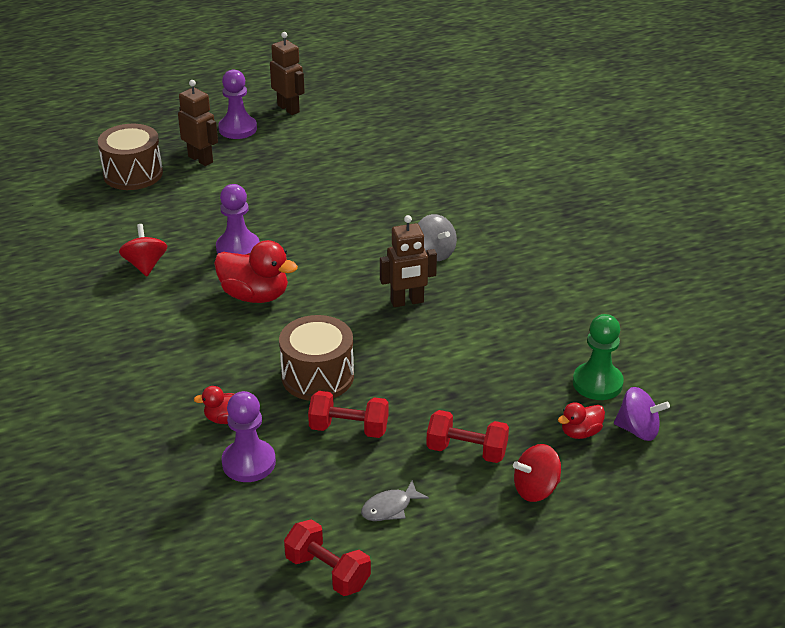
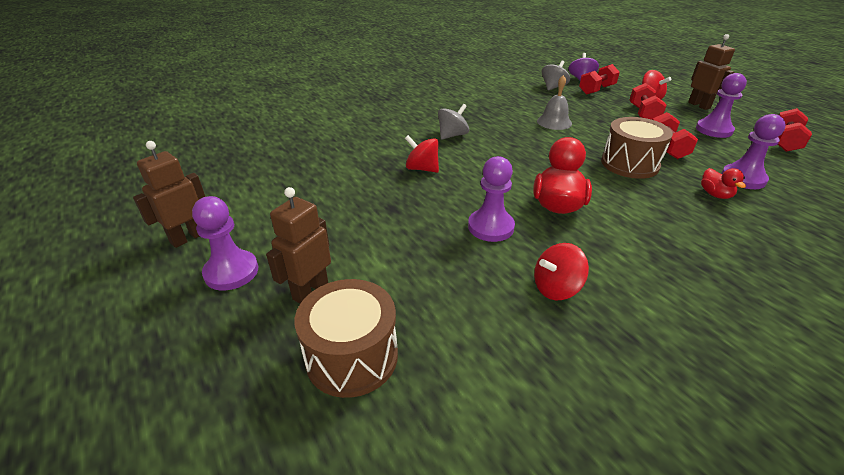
camera: 100 degrees left, 0 degrees up
(358, 222) = (422, 169): none -> red spinning top
(390, 508) = (714, 130): grey fish -> purple pawn
(407, 302) = (518, 140): brown robot -> brown robot (699, 105)
(456, 346) = (554, 122): none -> grey bell
(580, 432) = (596, 90): red duck -> red dumbbell
(597, 383) = (553, 87): green pawn -> grey spinning top

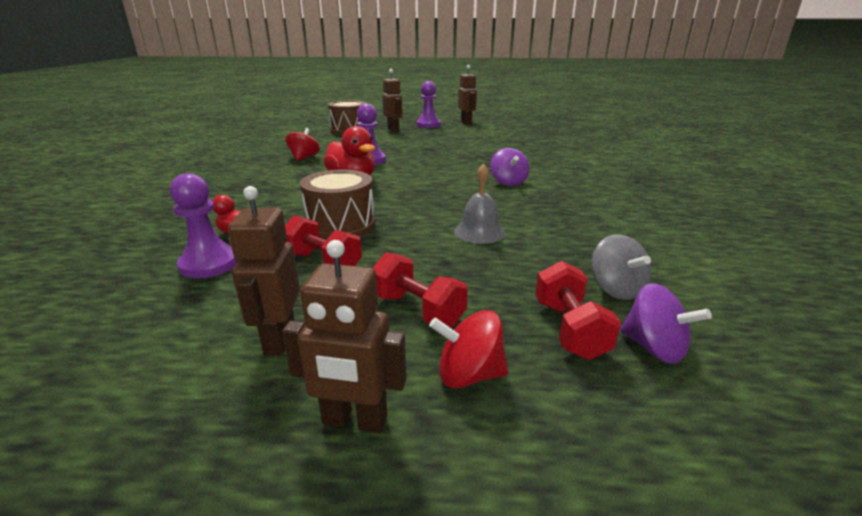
camera: 125 degrees right, 10 degrees down
(422, 169) = (464, 162): red spinning top -> none
(452, 135) = (508, 182): grey spinning top -> purple spinning top
(714, 130) = (279, 339): purple pawn -> brown robot
(784, 142) = (128, 385): red dumbbell -> none

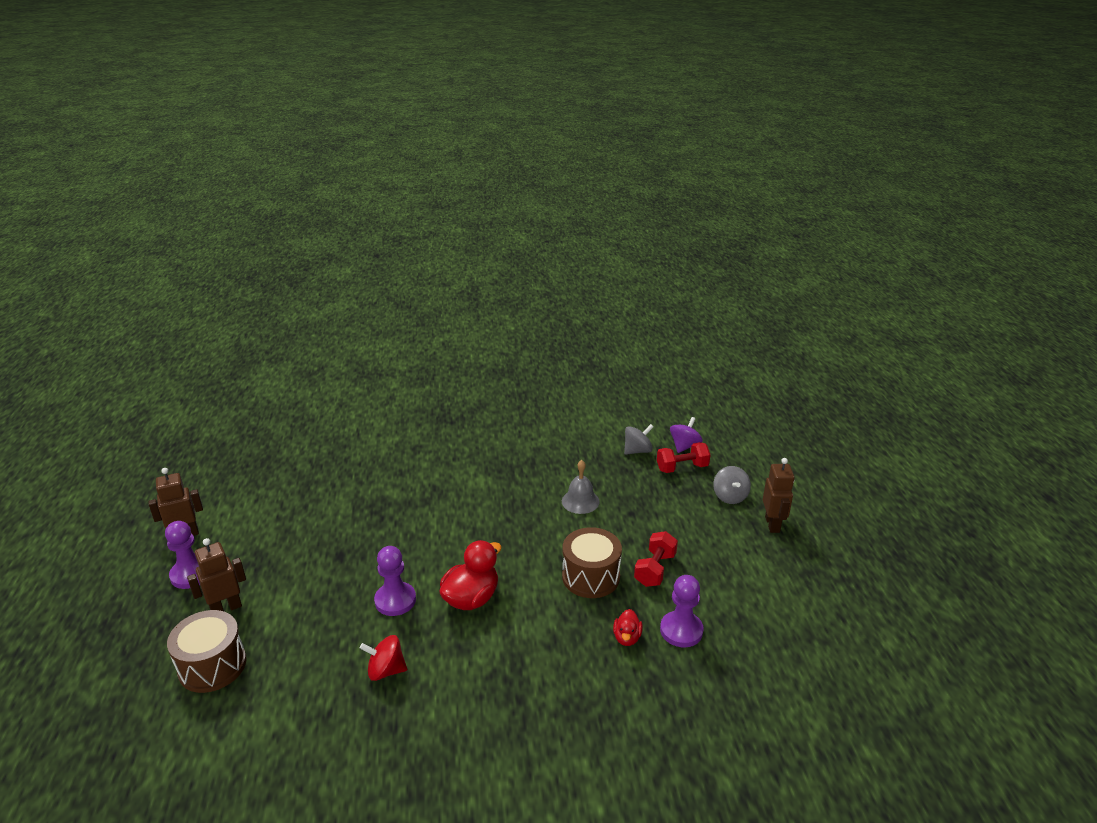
camera: 100 degrees left, 5 degrees up
(279, 339) = (739, 563): brown robot -> none
(417, 310) = (689, 518): red dumbbell -> none
(469, 375) = (730, 496): red spinning top -> grey spinning top
(508, 182) = (465, 490): purple spinning top -> none

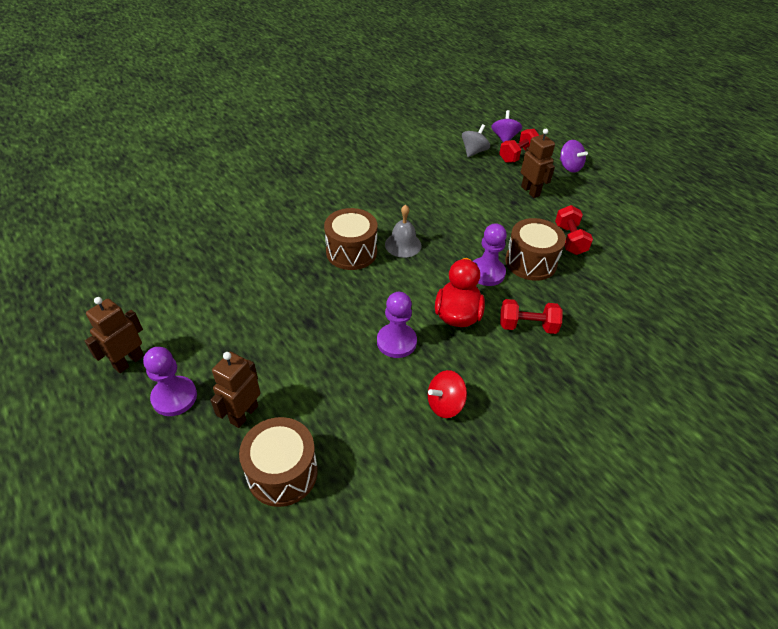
camera: 30 degrees left, 15 degrees up
(430, 508) = (351, 252): none -> brown drum
(527, 634) = (527, 326): none -> red dumbbell
(580, 501) = (468, 205): grey bell -> grey bell (403, 245)
(627, 638) = (598, 299): red duck -> none
(681, 630) = (628, 278): purple pawn -> purple pawn (487, 273)
(730, 496) = (569, 167): grey spinning top -> purple spinning top
(772, 524) = (615, 178): brown robot -> brown robot (530, 191)

